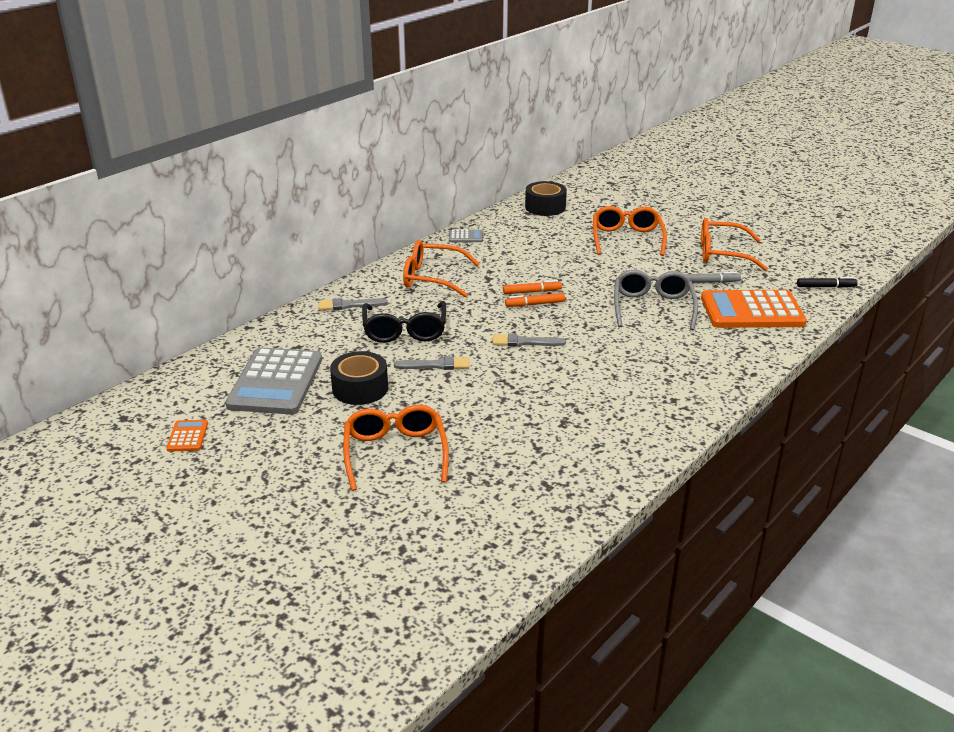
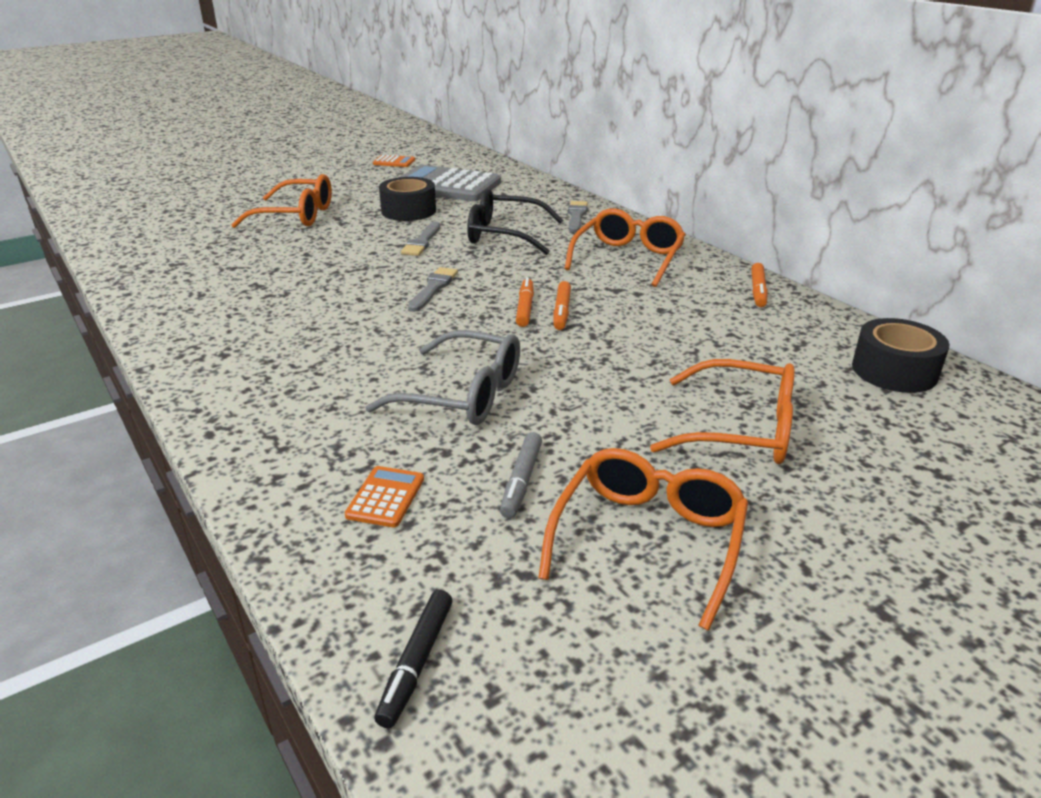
camera: 105 degrees right, 0 degrees up
(466, 237) = (757, 290): grey calculator -> orange marker
(752, 311) = (385, 497): orange calculator -> orange calculator, size x0.42

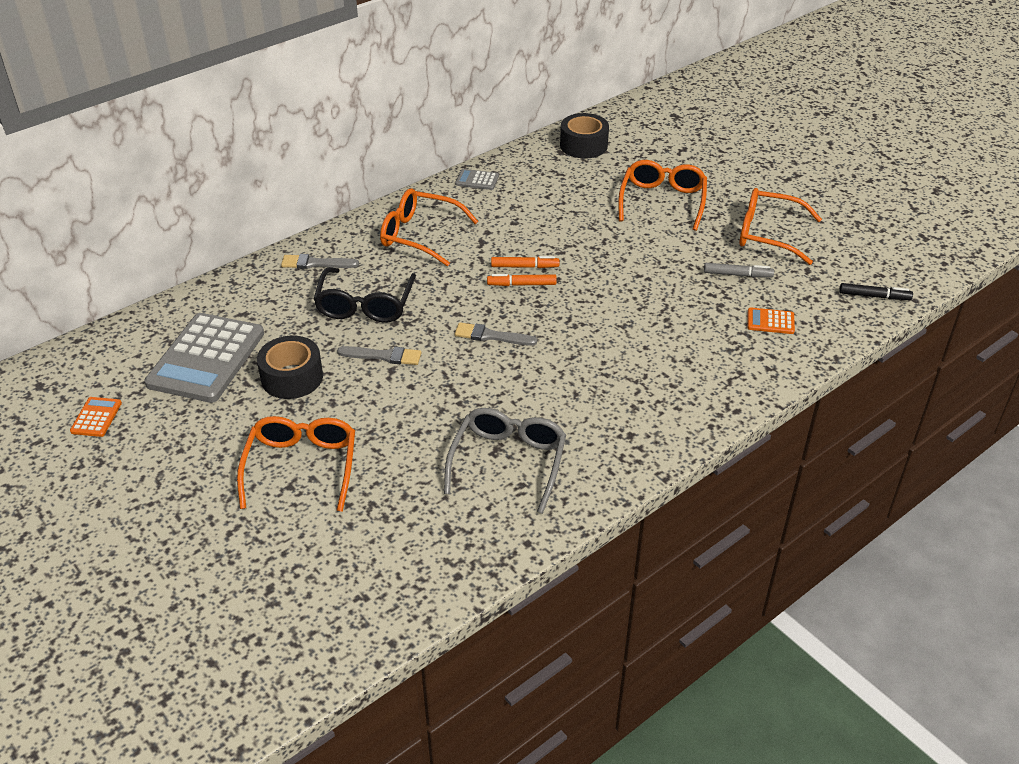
camera: 95 degrees left, 10 degrees up
(463, 394) = (655, 304): grey glasses -> grey glasses (508, 462)
(757, 290) = (477, 180): orange marker -> grey calculator

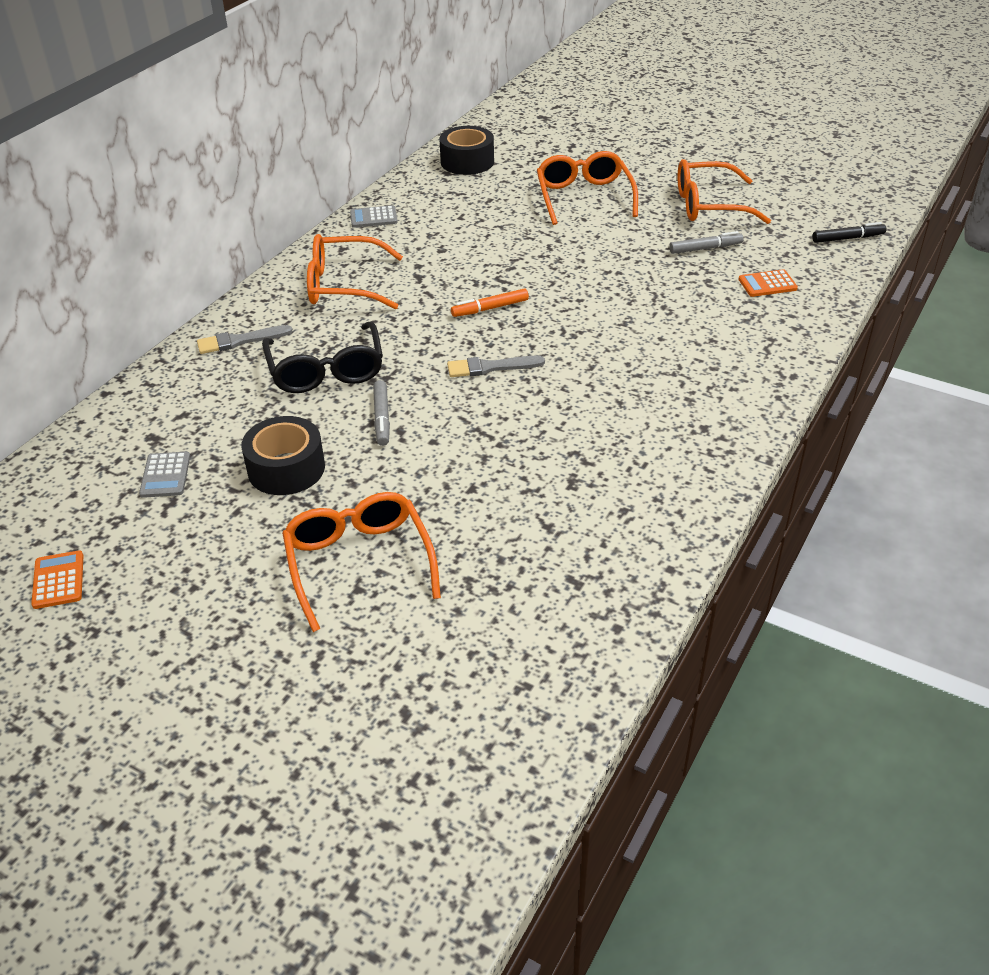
camera: 20 degrees left, 0 degrees up
(206, 358) = (165, 475): grey calculator -> grey calculator, size x0.42
(383, 356) = (381, 418): grey brush -> grey marker
(508, 462) = (594, 491): grey glasses -> none
(524, 267) = (481, 290): orange marker -> none

